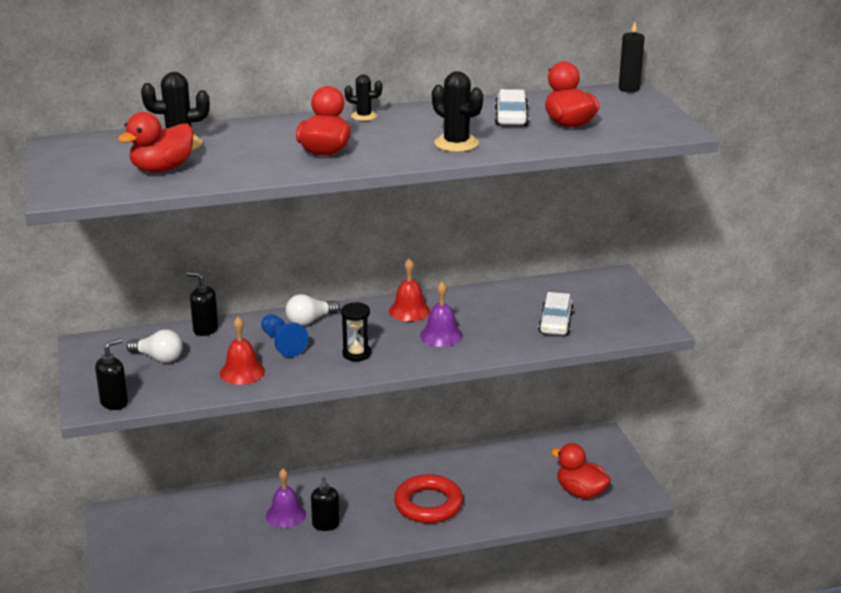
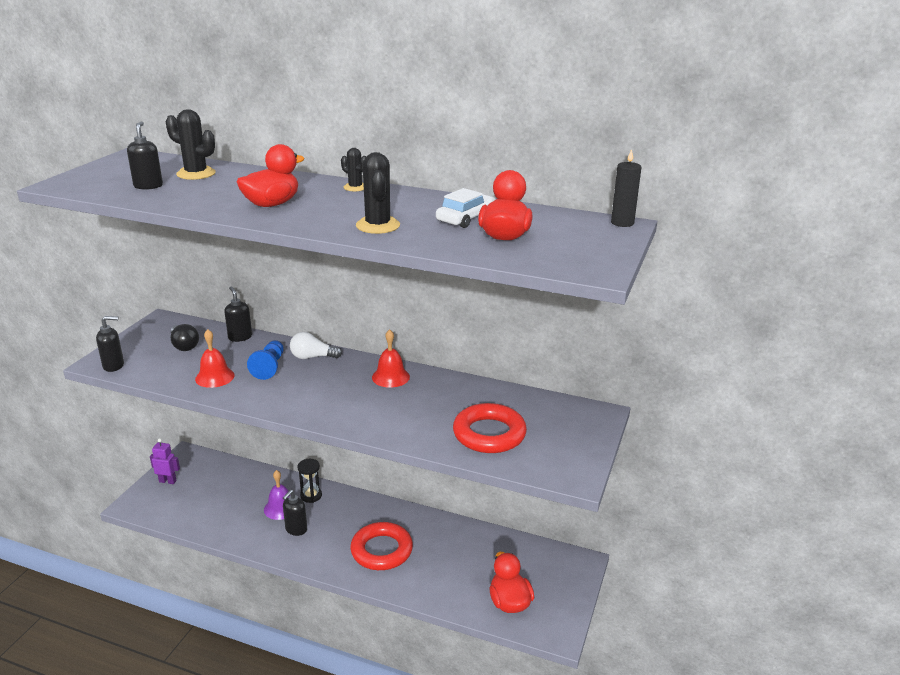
camera: 35 degrees right, 0 degrees up
(127, 546) = (168, 481): none -> purple robot
(158, 358) = (184, 346): white light bulb -> black light bulb
(162, 169) = (148, 186): red duck -> black soap dispenser
(356, 354) = (305, 395): black hourglass -> black hourglass (311, 495)
(441, 335) = (385, 406): purple bell -> none
(555, 323) = (489, 434): white car -> red ring

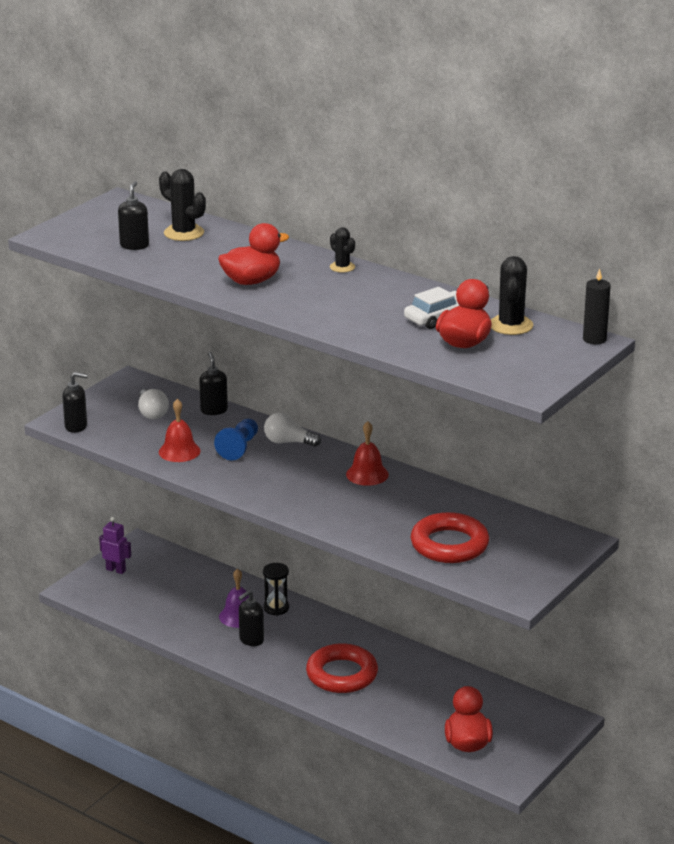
camera: 15 degrees right, 0 degrees up
(184, 346) = (152, 413): black light bulb -> white light bulb
(378, 226) = (346, 317): black cactus -> black cactus (511, 325)

